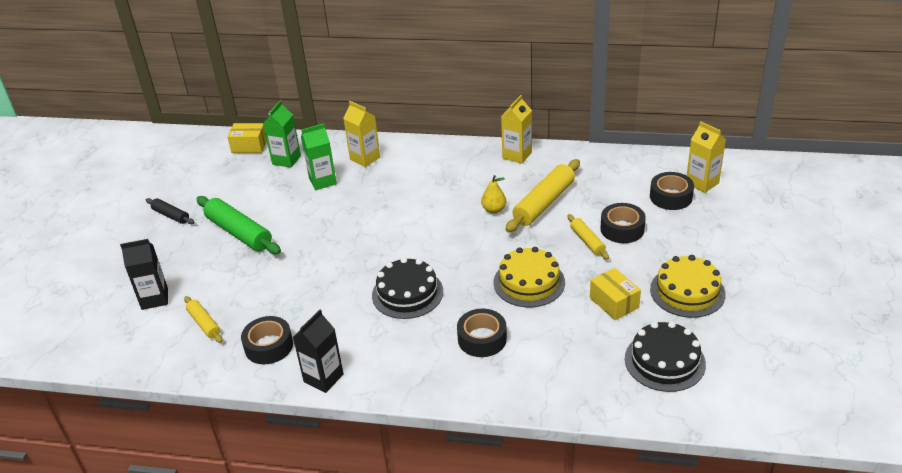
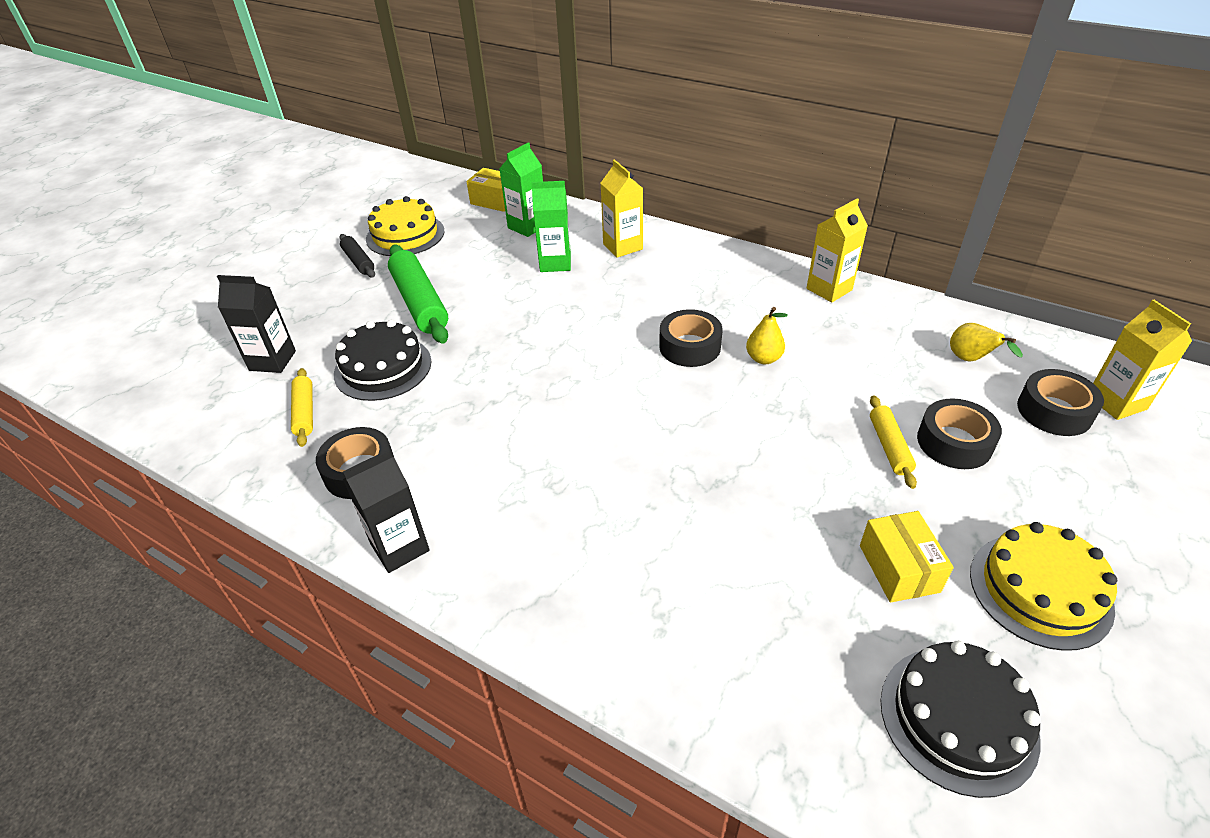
camera: 20 degrees right, 5 degrees up
(407, 293) = (583, 450): black cake -> black cake (383, 367)
(482, 339) = (657, 562): black tape -> black tape (690, 347)
(529, 282) = (770, 487): yellow cake -> yellow cake (405, 235)
(544, 203) = (842, 368): yellow rolling pin -> none
(617, 179) = (971, 360): none -> yellow pear

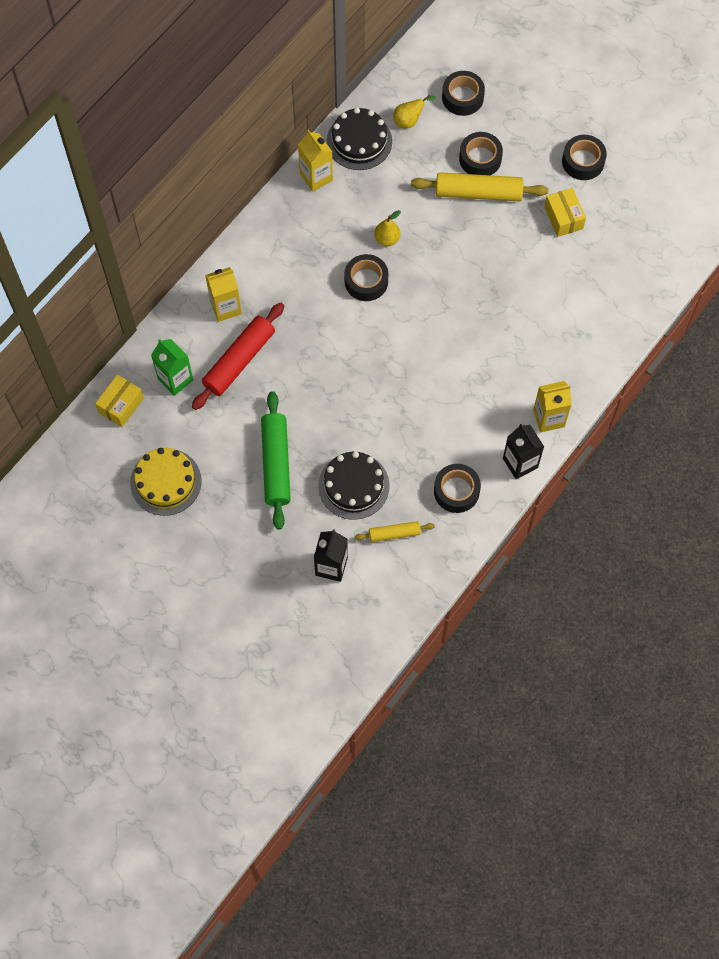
camera: 85 degrees left, 25 degrees up
(358, 261) = (202, 518): black rolling pin -> none
(420, 303) = (276, 464): green rolling pin -> green rolling pin turned 75 degrees counterclockwise
(555, 263) = (239, 361): green carton -> red rolling pin
(889, 446) = (478, 193): yellow rolling pin -> yellow rolling pin, size x1.83
(899, 568) = (563, 218): yellow box -> yellow box turned 75 degrees clockwise
(958, 719) = (644, 222): black cake -> black cake (359, 141)
(1040, 590) = (583, 161): yellow cake -> black tape
(1116, 402) = (460, 63): yellow carton -> yellow carton (548, 418)

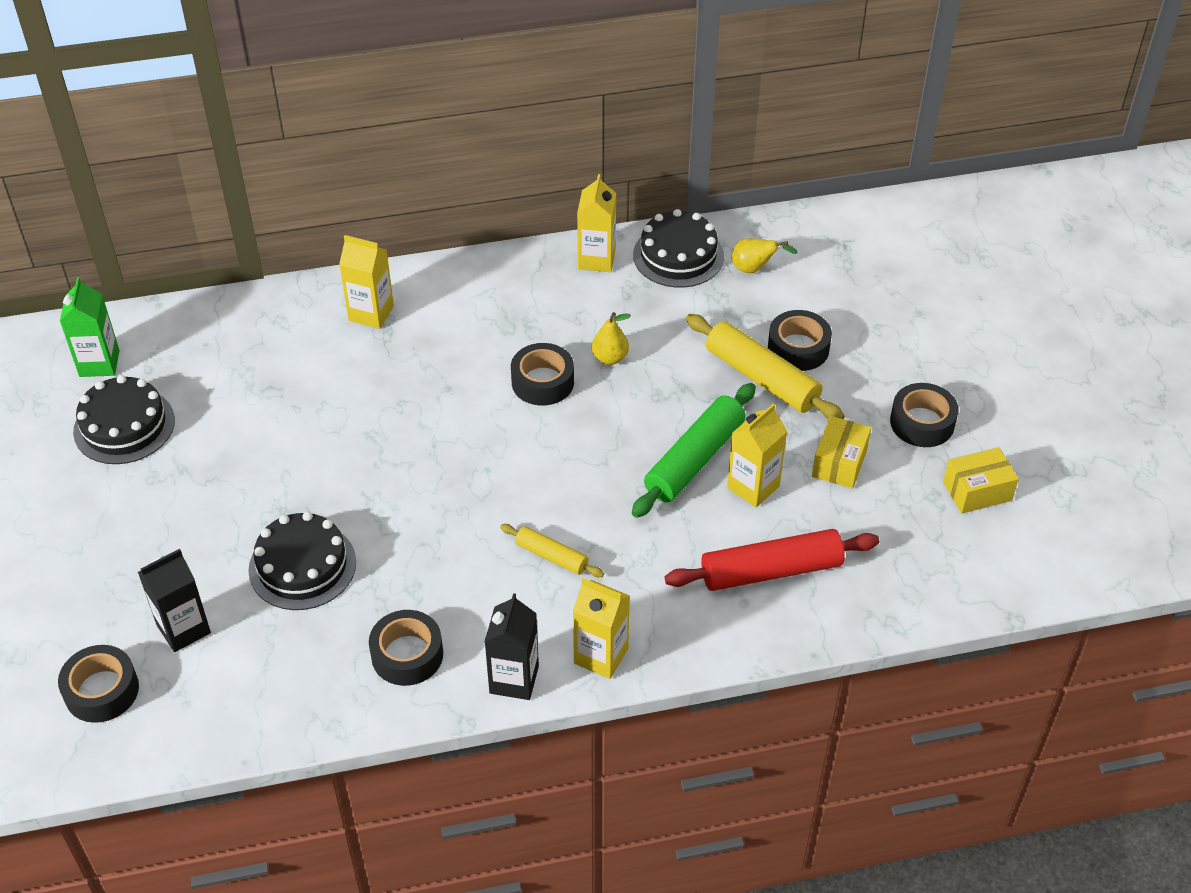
camera: 40 degrees right, 20 degrees down
(121, 405) = (169, 330): yellow box -> yellow box (977, 491)
(166, 482) = (124, 426): yellow cake -> black cake
(175, 379) = (246, 343): green carton -> green carton (99, 363)
(239, 361) = (327, 368): red rolling pin -> red rolling pin (771, 571)
(276, 464) = (248, 486): green rolling pin -> green rolling pin (694, 459)
(394, 534) = (288, 647): yellow rolling pin -> yellow rolling pin (551, 556)
(462, 97) = (838, 282): black tape -> black tape (102, 691)
(534, 265) = (753, 487): none -> yellow carton

